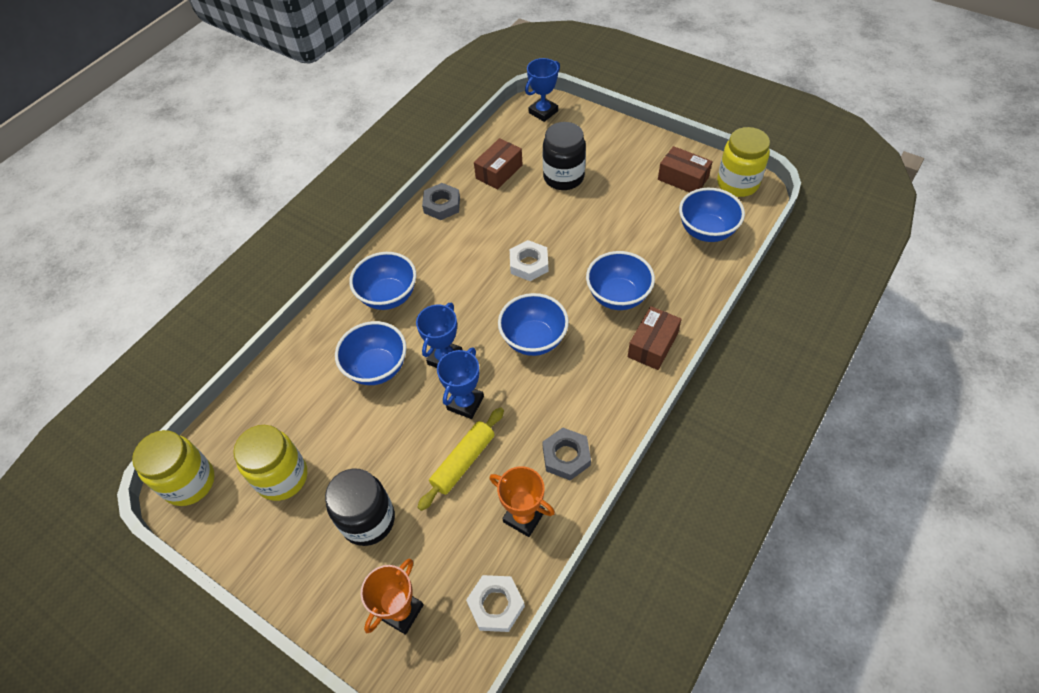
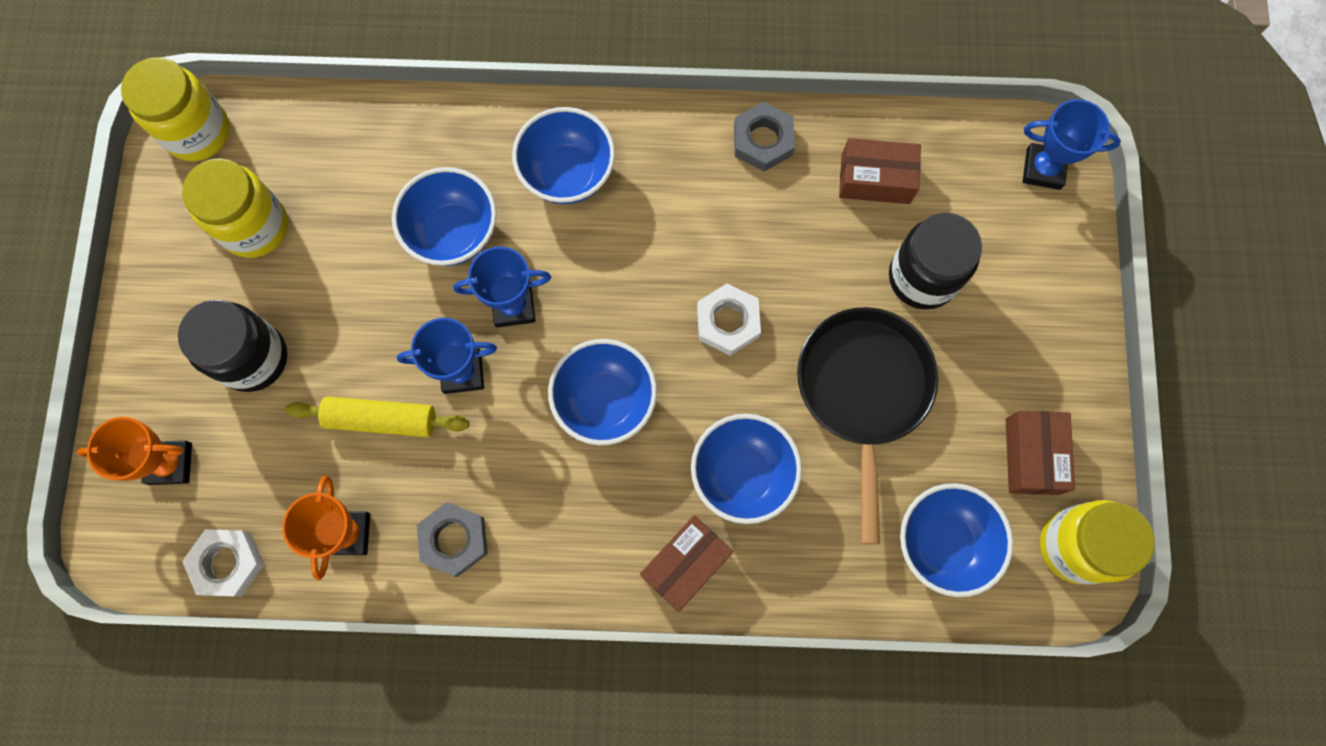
camera: 55 degrees right, 20 degrees up
(606, 226) = (863, 391): none -> black pan
(652, 345) = (685, 564): brown box -> brown box turned 45 degrees counterclockwise

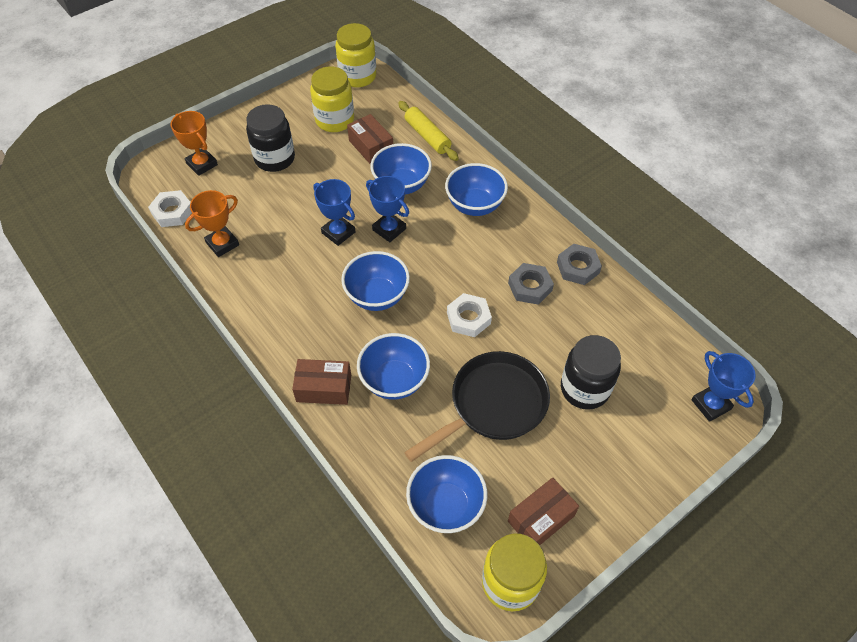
camera: 50 degrees right, 20 degrees down
(381, 419) = (288, 219): yellow rolling pin -> yellow rolling pin (427, 136)
(454, 540) = (253, 284): grey nut -> grey nut (530, 287)
(875, 179) = (613, 329): brown box -> brown box (371, 147)

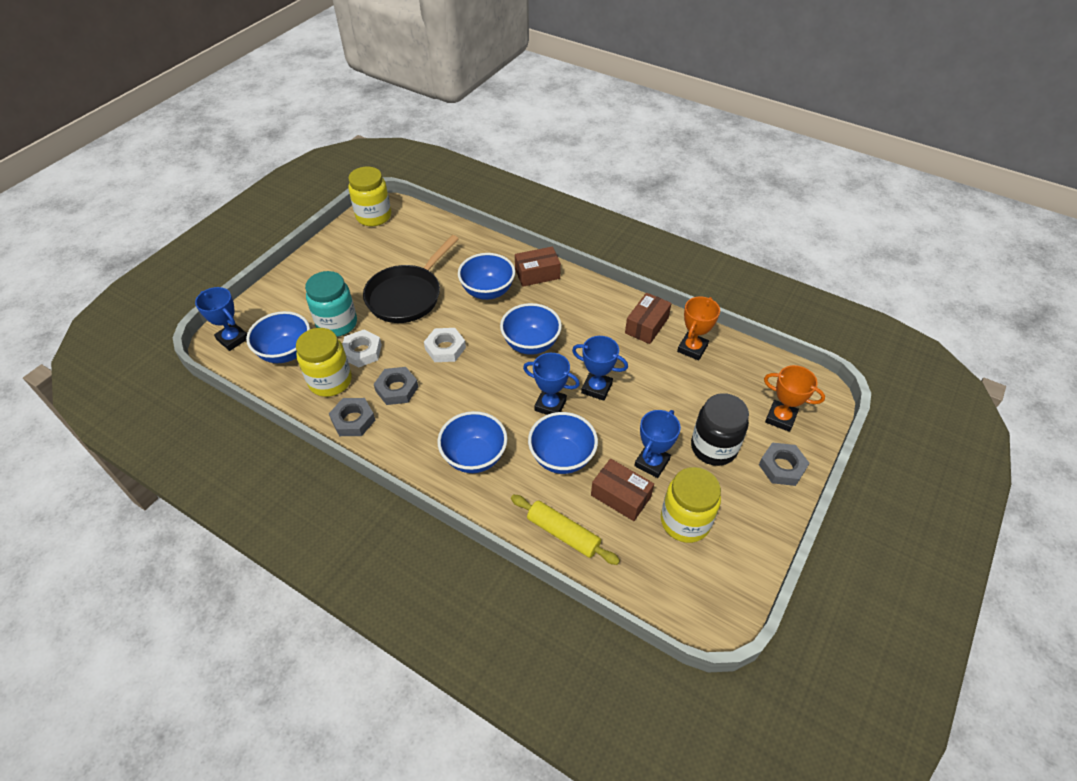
camera: 160 degrees right, 5 degrees down
(172, 212) = (761, 363): white nut -> white nut (362, 352)
(235, 132) = (782, 467): none -> grey nut
(331, 162) = (652, 463): none -> blue trophy
(357, 76) = (703, 608): yellow jar -> yellow jar (330, 381)
(446, 506) = (424, 237): blue bowl -> blue bowl (286, 352)
(541, 518) = (360, 246): brown box -> brown box (646, 325)
(584, 389) = (337, 323): black jar -> turquoise jar

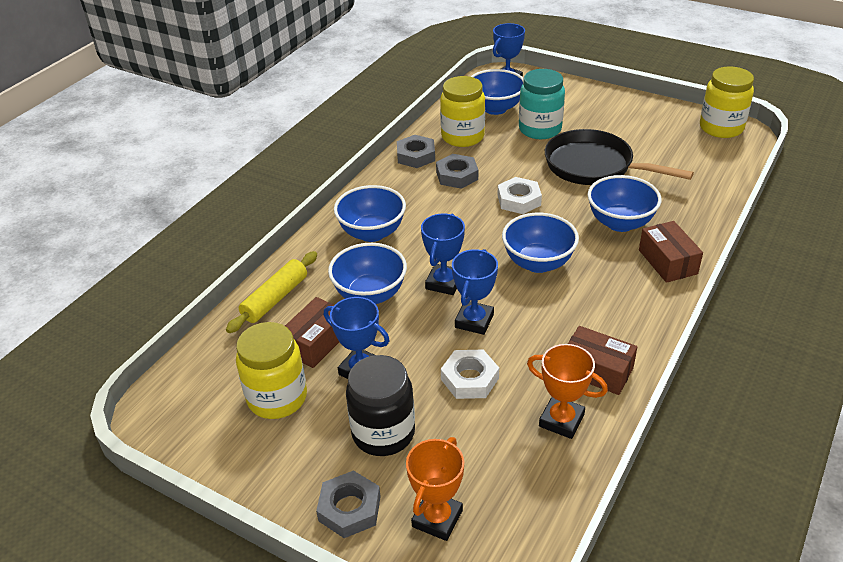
camera: 90 degrees right, 10 degrees down
(362, 352) = (504, 149): white nut -> white nut (469, 379)

